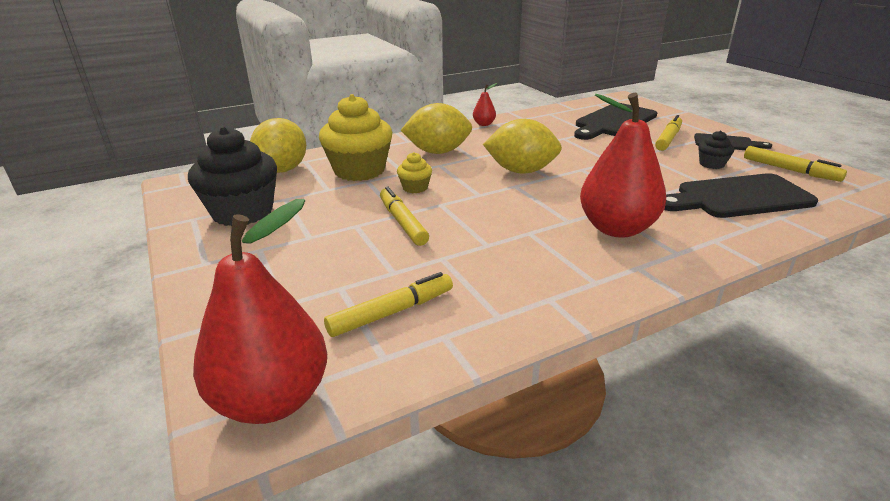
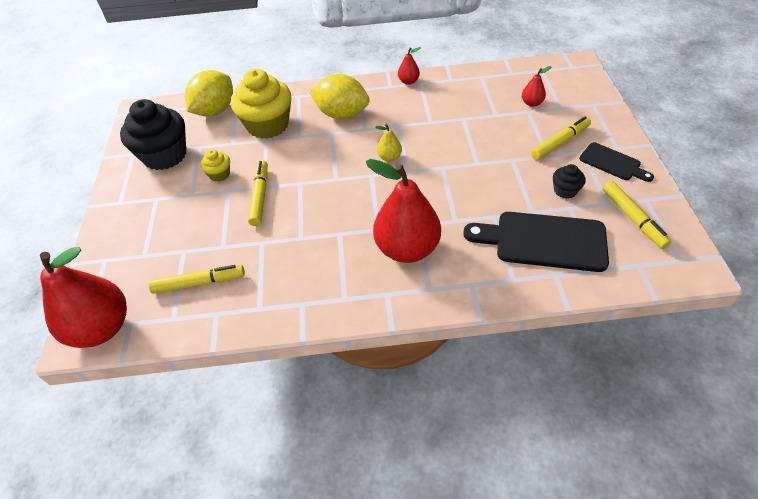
camera: 25 degrees right, 20 degrees up
(415, 188) = (294, 158): yellow cupcake -> yellow cupcake (219, 174)
(521, 171) = (389, 157): yellow lemon -> yellow pear
(613, 121) = (532, 103): black cutting board -> red pear

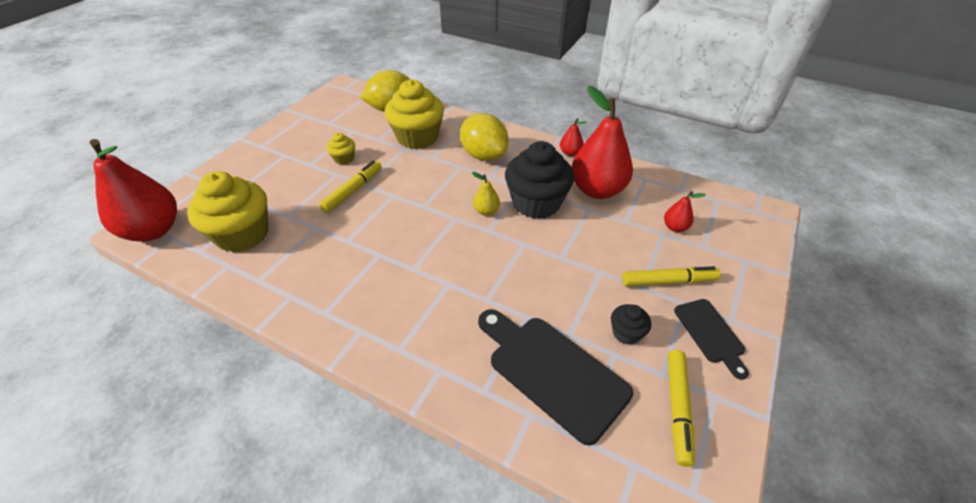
camera: 30 degrees right, 5 degrees down
(165, 155) = (324, 126): black cupcake -> black cupcake (536, 203)
(198, 283) = (242, 234): yellow marker -> yellow cupcake
(407, 248) = (418, 300): red pear -> red pear (597, 190)

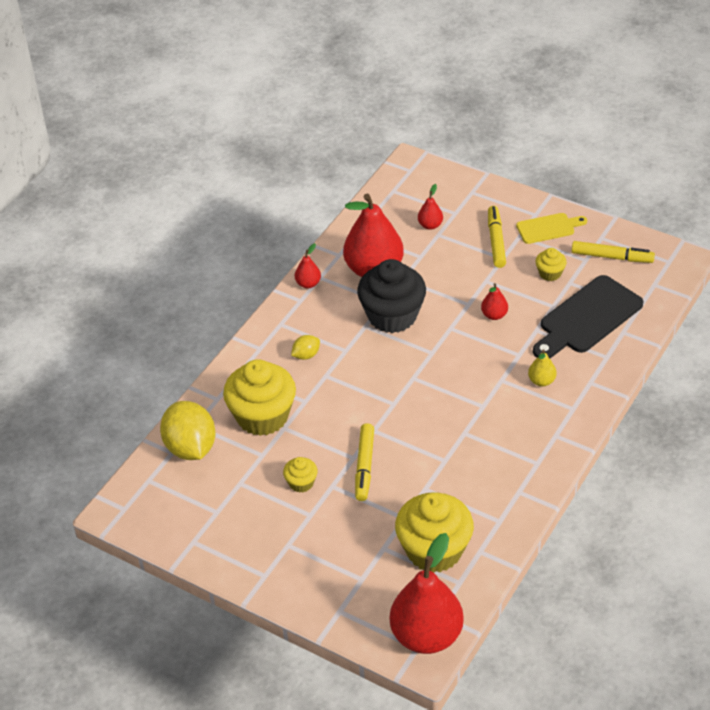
camera: 85 degrees left, 0 degrees up
(353, 191) = (364, 466): yellow marker -> yellow marker turned 120 degrees counterclockwise
(484, 155) = (306, 355): yellow lemon -> yellow lemon, size x0.47
(486, 211) = (403, 354): yellow pear -> yellow pear (541, 381)
(546, 278) = (494, 315): none -> red pear
(626, 333) = (550, 273): black cupcake -> yellow cupcake
(710, 333) = (548, 228): black cutting board -> yellow cutting board

